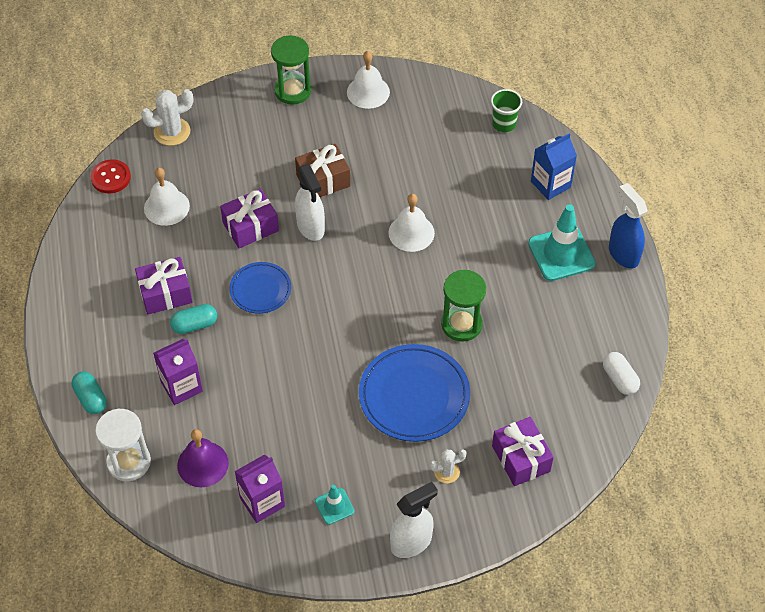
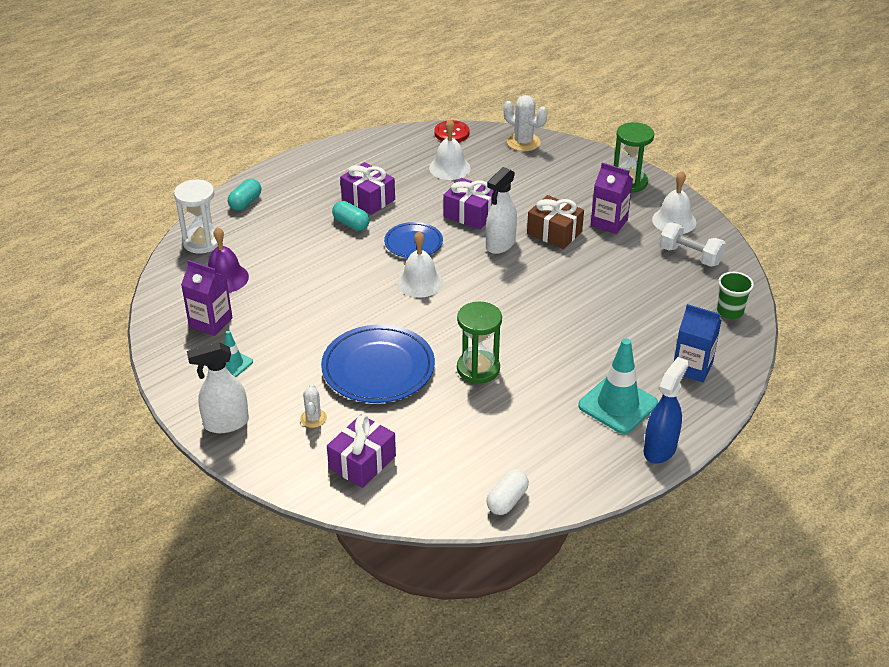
camera: 60 degrees right, 15 degrees down
(181, 386) = (289, 240): purple carton -> purple carton (609, 223)
(411, 232) = (549, 301): white bell -> white bell (420, 282)
(411, 542) = (226, 423): white spray bottle -> white spray bottle turned 135 degrees clockwise
(420, 108) = (690, 256): none -> white dumbbell
(447, 472) = (313, 418): white cactus -> white cactus turned 45 degrees clockwise

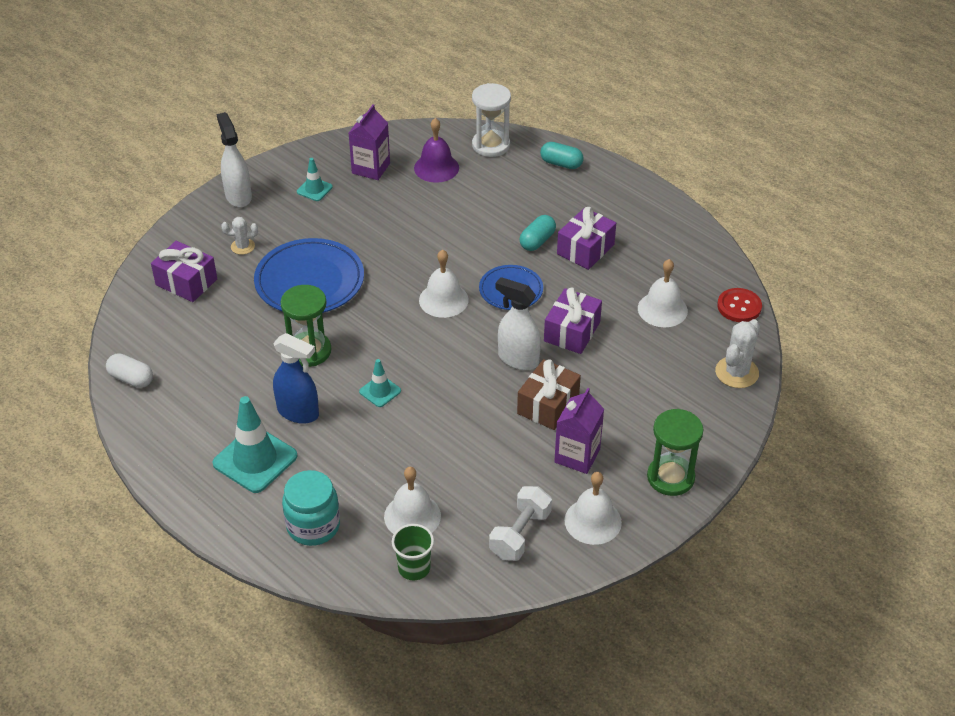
camera: 85 degrees right, 5 degrees up
(534, 324) = (380, 391): none -> turquoise traffic cone
(660, 449) = (189, 492): blue spray bottle -> blue spray bottle (298, 412)
(676, 310) = (412, 516): none -> white bell
(692, 367) = (313, 526): blue carton -> turquoise jar

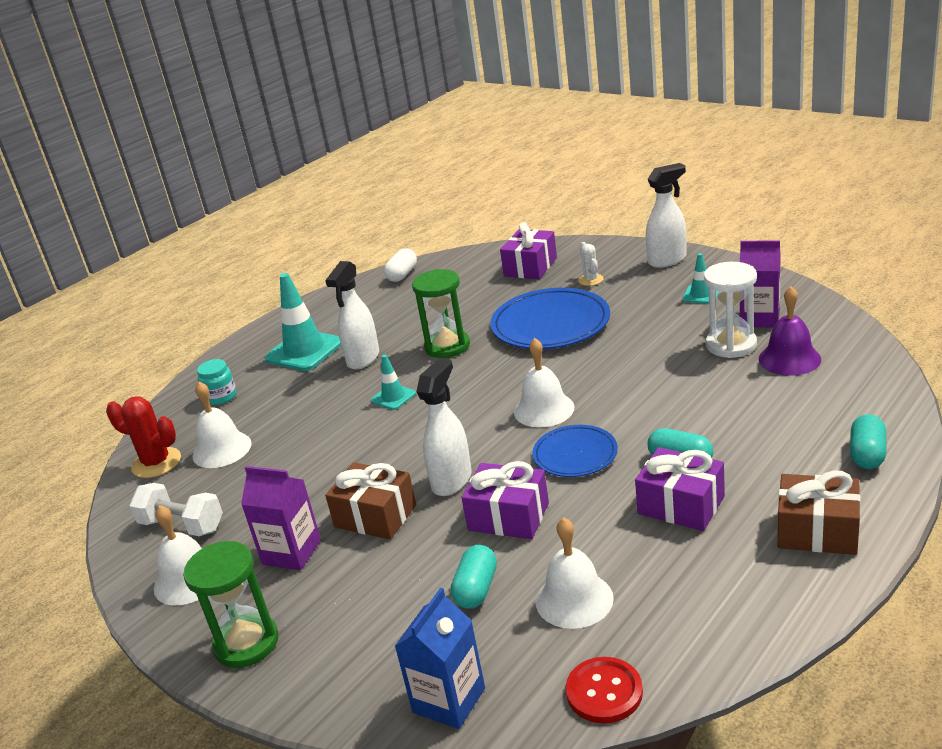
camera: 90 degrees right, 15 degrees down
(298, 412) = (363, 359): blue spray bottle -> white spray bottle
(313, 526) = (221, 397): turquoise jar -> turquoise jar, size x0.63
(414, 568) = (156, 463): green cup -> red cactus
(491, 145) = (867, 389): white hourglass -> white hourglass (731, 345)
(627, 200) = (817, 531): none -> brown gift
(642, 354) = (476, 589): none -> turquoise capsule
(736, 372) = (449, 700): white cactus -> blue carton

